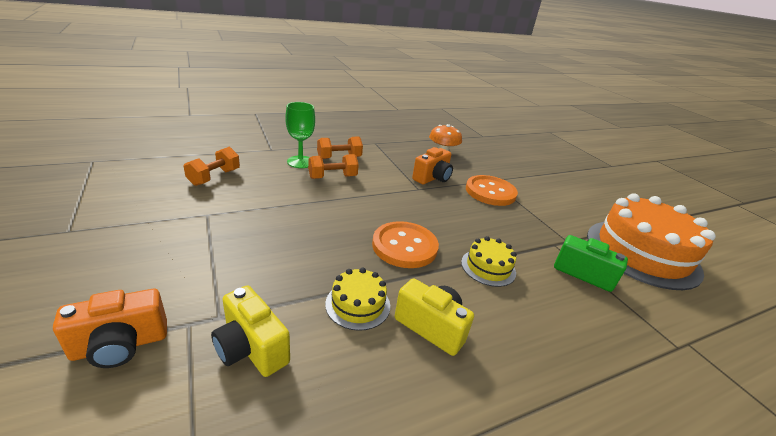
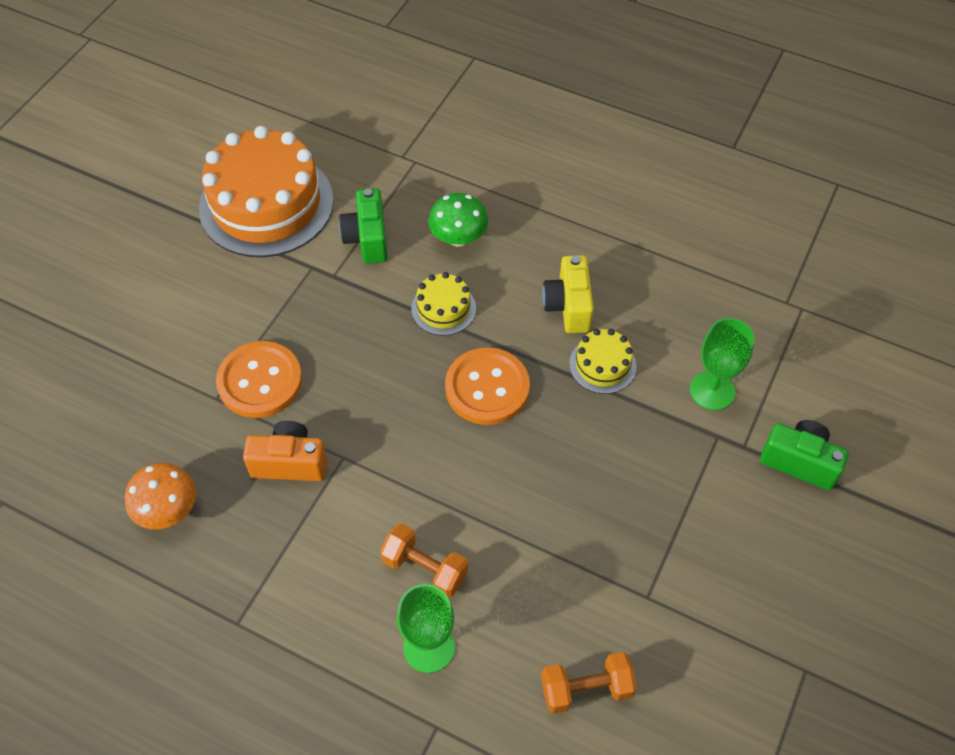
camera: 125 degrees left, 25 degrees up
(120, 345) = (799, 462): orange camera -> green camera
(251, 348) = (712, 390): yellow camera -> green goblet
(339, 158) = (356, 617): orange dumbbell -> none
(558, 315) = (458, 238): none -> green mushroom

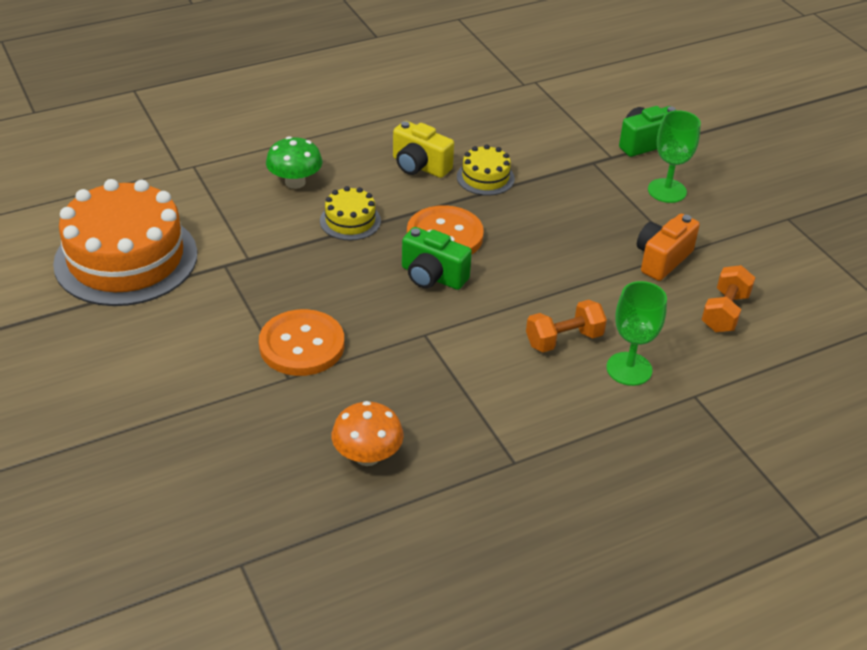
camera: 55 degrees left, 15 degrees down
(290, 463) = (398, 365): orange camera -> orange camera (662, 259)
(367, 239) = (236, 224): green camera -> green camera (432, 276)
(712, 390) = (556, 146): green goblet -> green goblet (667, 191)

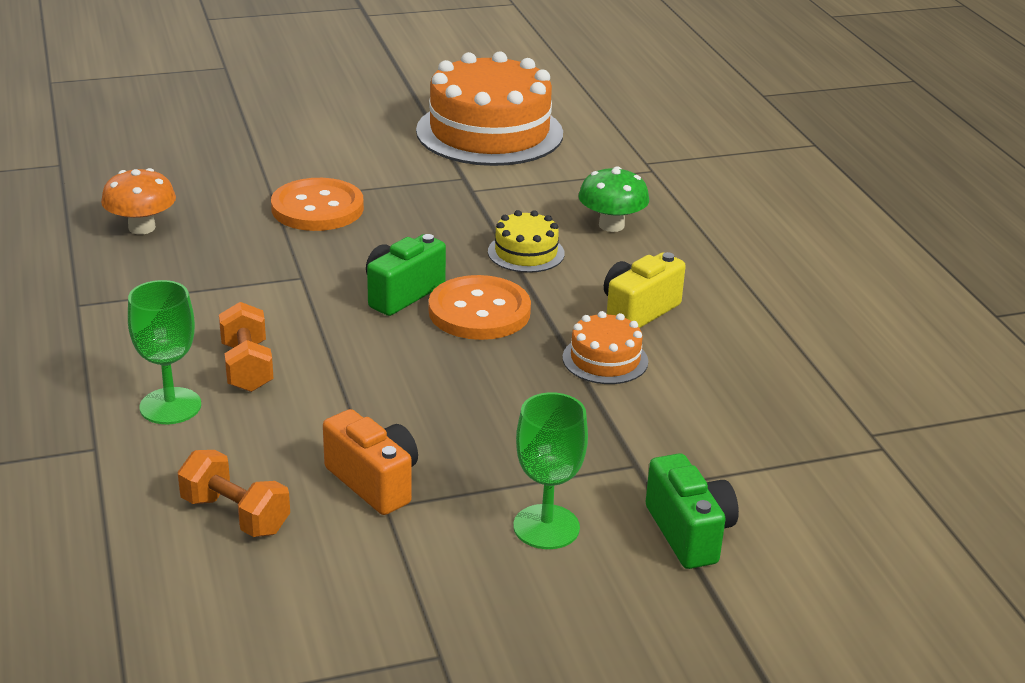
camera: 100 degrees right, 10 degrees down
(485, 177) = (605, 359): yellow cake -> orange cake

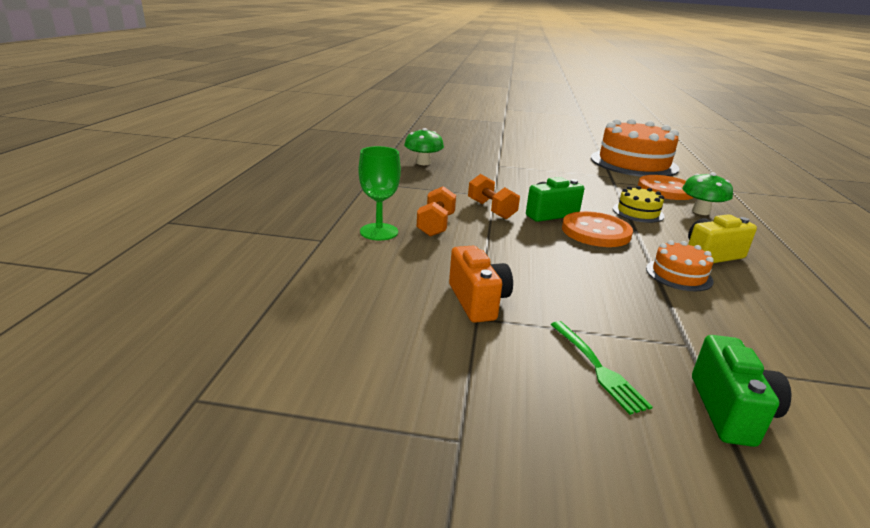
camera: 25 degrees right, 5 degrees down
(142, 228) = (423, 163): orange mushroom -> green mushroom
(235, 515) = (373, 294): orange dumbbell -> orange dumbbell (491, 209)
(317, 208) = (520, 172): orange button -> orange button (666, 190)
(546, 527) = (597, 367): green goblet -> green fork

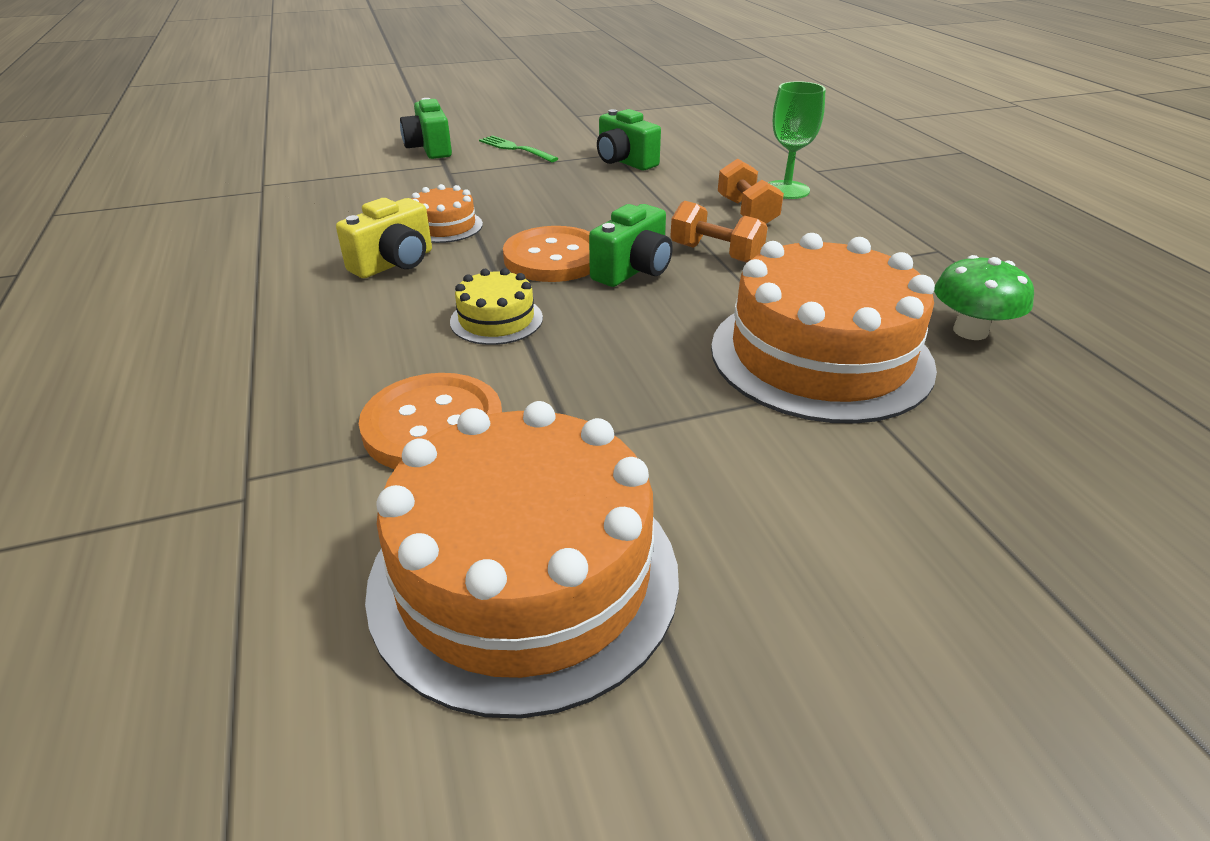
camera: 155 degrees right, 10 degrees up
(477, 301) = (624, 162): orange camera -> green camera
(495, 171) = (820, 356): none -> orange cake
(700, 211) = (373, 362): green mushroom -> none

